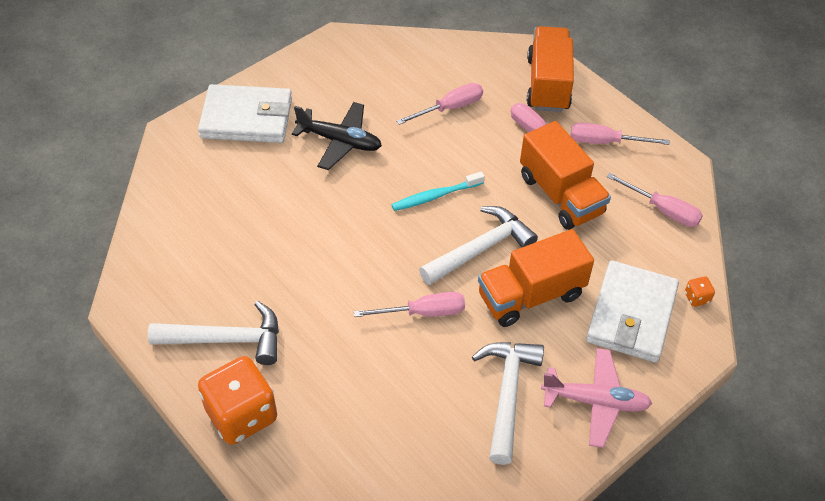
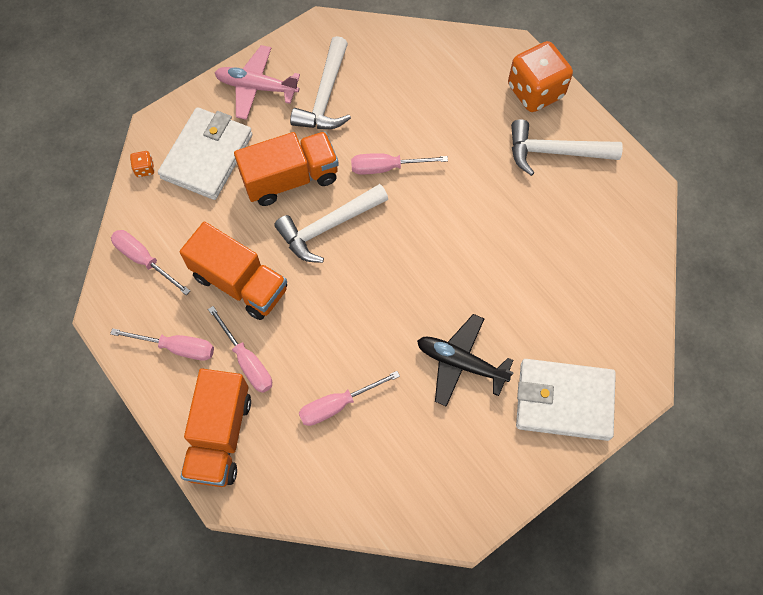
camera: 175 degrees left, 15 degrees up
(435, 196) = (365, 287): turquoise toothbrush -> none
(560, 195) = (240, 283): orange truck -> orange truck turned 150 degrees clockwise

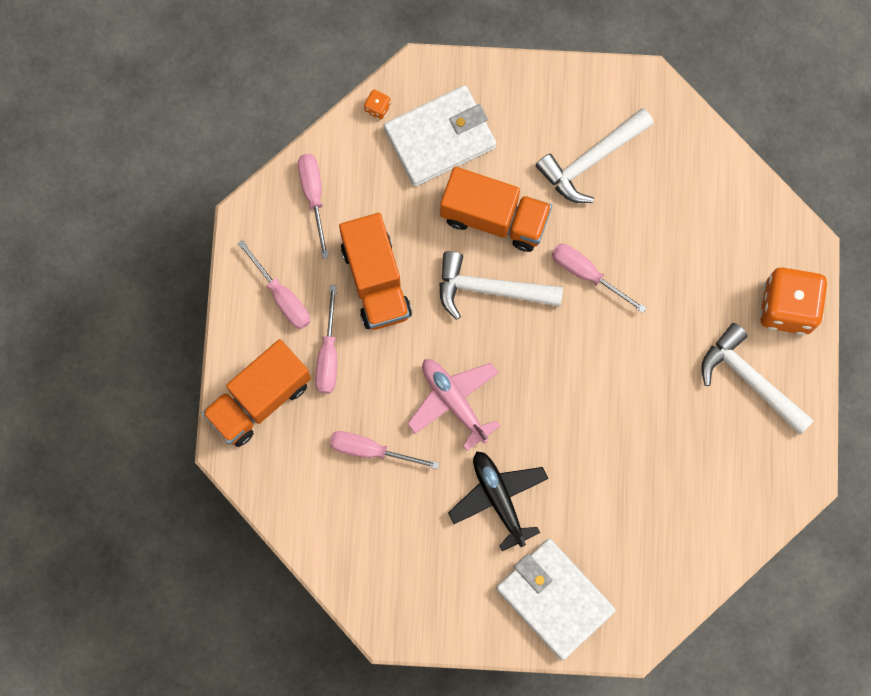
camera: 40 degrees right, 10 degrees up
(257, 87) = (537, 102): pink plane -> pink plane (454, 401)

